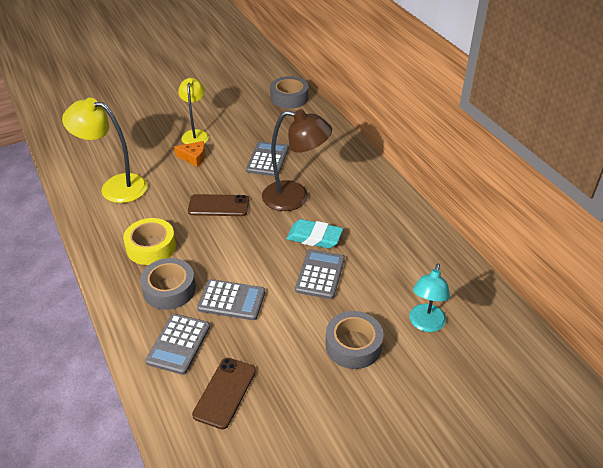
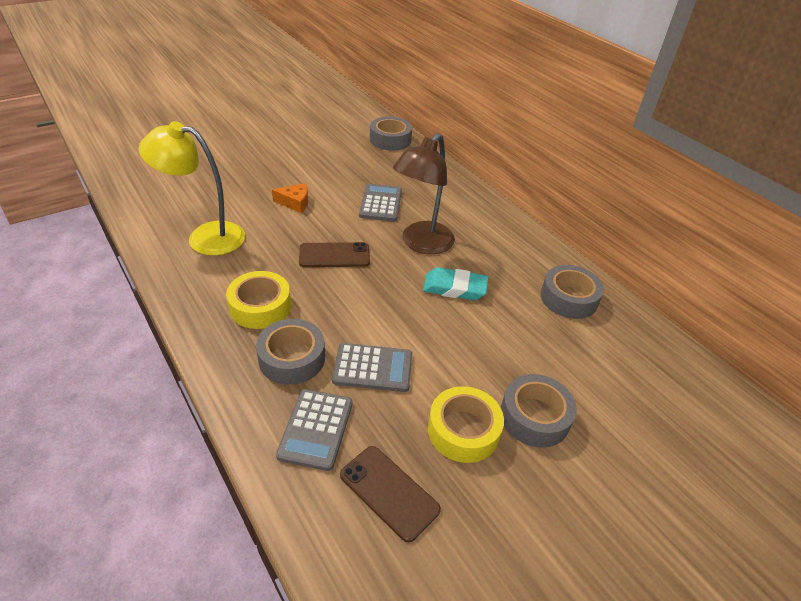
camera: 10 degrees left, 0 degrees up
(195, 134) = (293, 178): yellow lamp -> none
(225, 392) = (389, 492): brown phone -> brown phone turned 60 degrees counterclockwise
(292, 352) = (463, 430): none -> yellow tape
(295, 197) = (421, 244): brown lamp -> brown lamp turned 120 degrees clockwise
(320, 274) = (472, 331): grey calculator -> none
(412, 250) = (569, 298): none -> grey tape
(425, 324) = (610, 385): turquoise lamp -> none

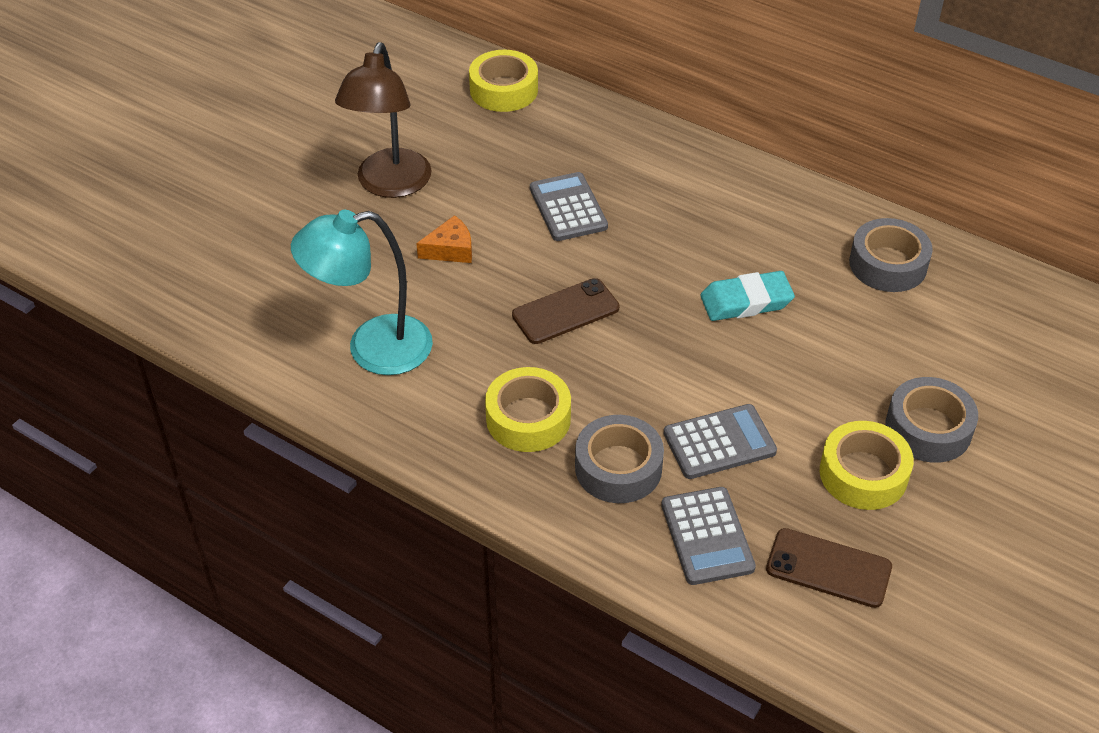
camera: 20 degrees left, 5 degrees up
(205, 237) = (372, 348): yellow lamp -> turquoise lamp
(390, 140) = (503, 90): grey tape -> yellow tape
(421, 244) = (665, 252): brown lamp -> brown lamp (390, 185)

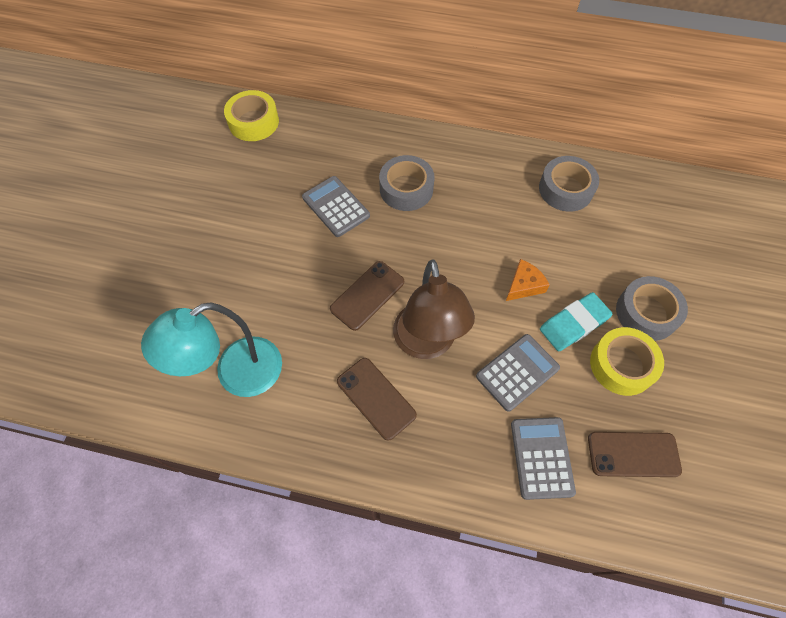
camera: 20 degrees left, 15 degrees up
(390, 185) = (199, 225): brown lamp -> brown lamp (426, 344)
(450, 249) = (264, 267): orange cheese -> orange cheese (524, 285)
(528, 418) = (376, 398): yellow tape -> brown phone
(618, 468) = (457, 419): grey tape -> grey tape (406, 189)
(707, 536) = (541, 457): grey calculator -> grey calculator turned 150 degrees counterclockwise
(746, 301) = (487, 247): turquoise eraser -> turquoise eraser (573, 324)

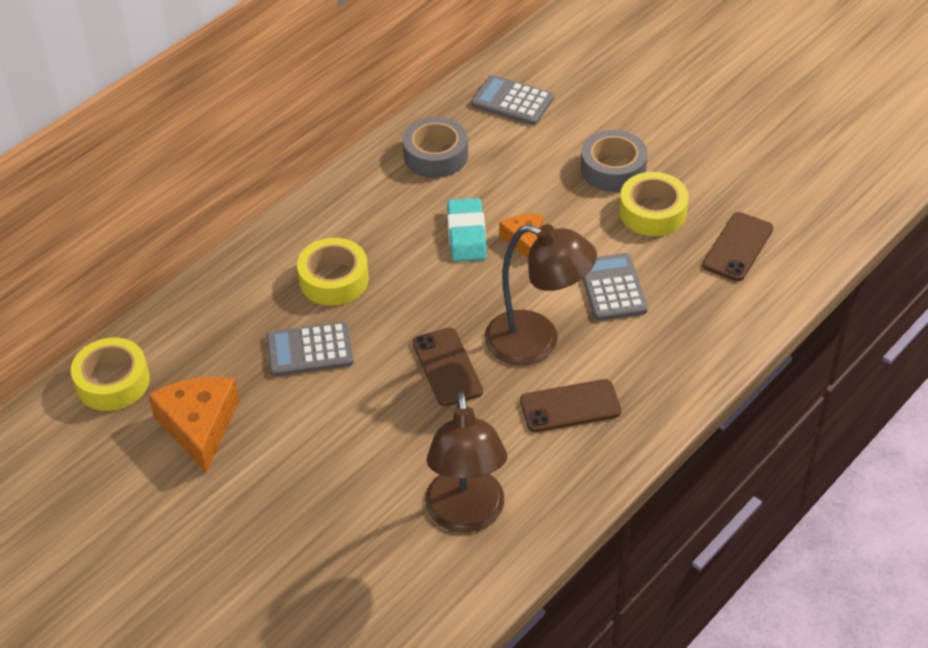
camera: 60 degrees left, 15 degrees down
(236, 374) = (466, 515): turquoise lamp -> brown lamp
(240, 181) = (199, 426): none -> orange cheese
(406, 189) = (334, 279): grey tape -> yellow tape
(541, 457) = (704, 309): grey calculator -> grey calculator (512, 101)
(573, 324) = (590, 224): turquoise eraser -> turquoise eraser (466, 234)

